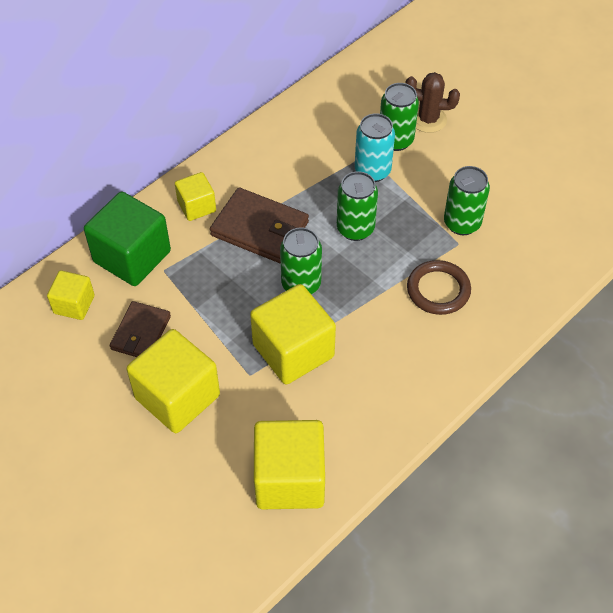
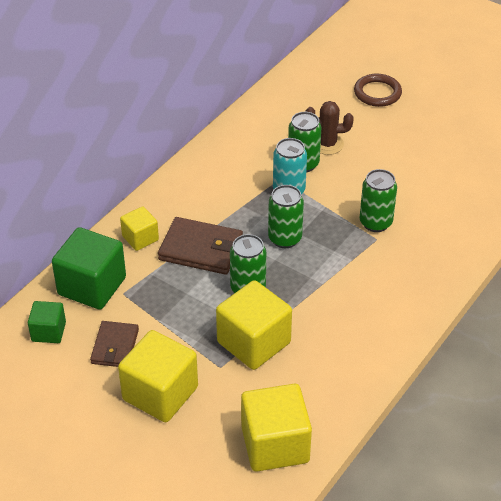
camera: 10 degrees left, 10 degrees down
(74, 304) = (48, 332): yellow cube -> green cube
(438, 290) = (367, 278): brown ring -> brown ring (377, 93)

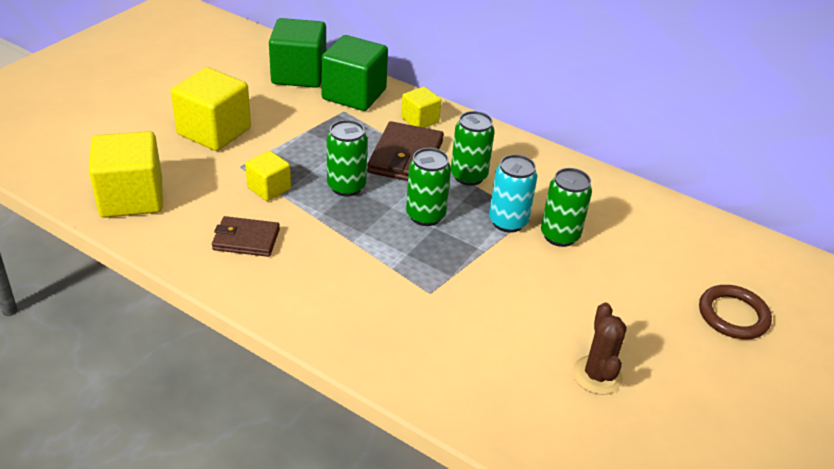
camera: 85 degrees right, 5 degrees down
(48, 332) = (299, 74): green cube -> green cube, size x1.81
(115, 346) = (276, 107): brown wallet -> brown wallet (246, 239)
(254, 342) = (269, 188): yellow cube -> yellow cube, size x0.55
(327, 144) = (604, 259): brown cactus -> brown cactus (597, 375)
(375, 223) = (460, 294): green can -> green can (468, 176)

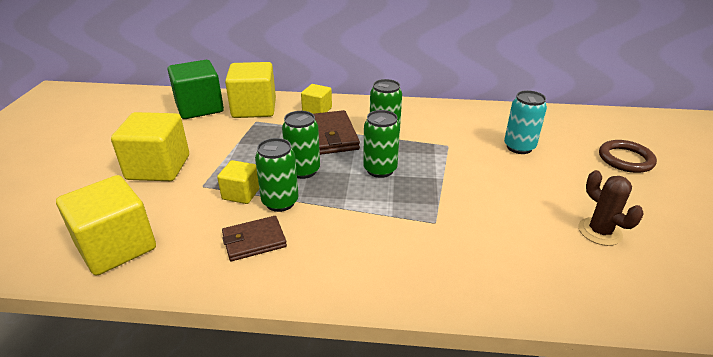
camera: 25 degrees left, 5 degrees down
(354, 94) = (254, 108): green cube -> yellow cube
(508, 222) = (439, 154): turquoise can -> turquoise can (519, 147)
(559, 236) = (479, 150): green can -> green can (280, 202)

